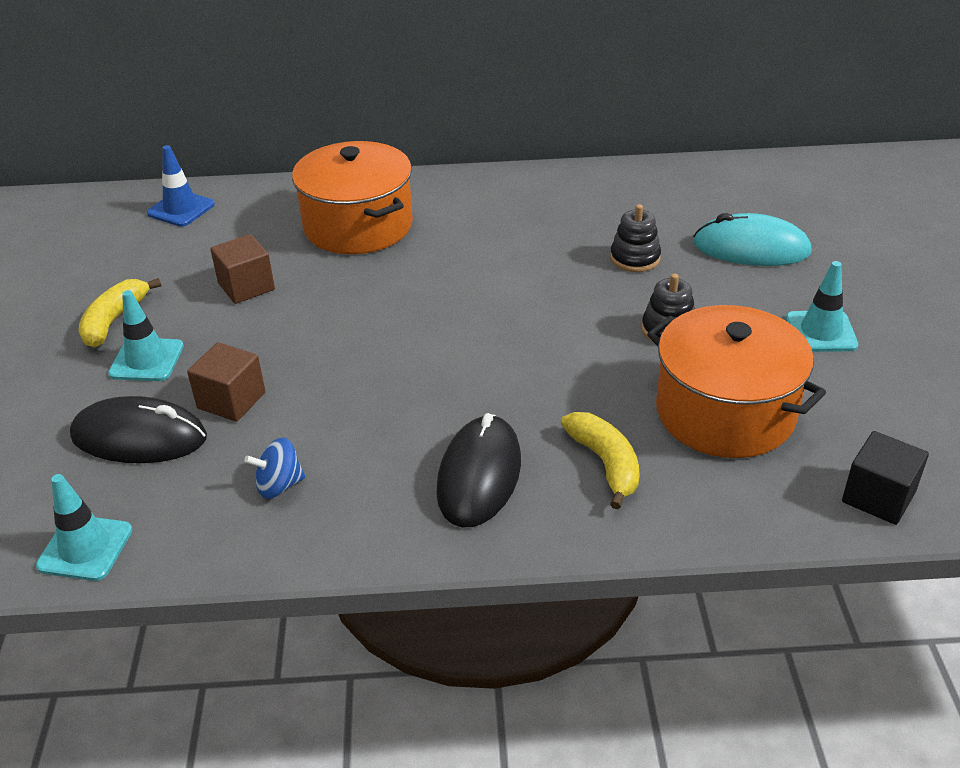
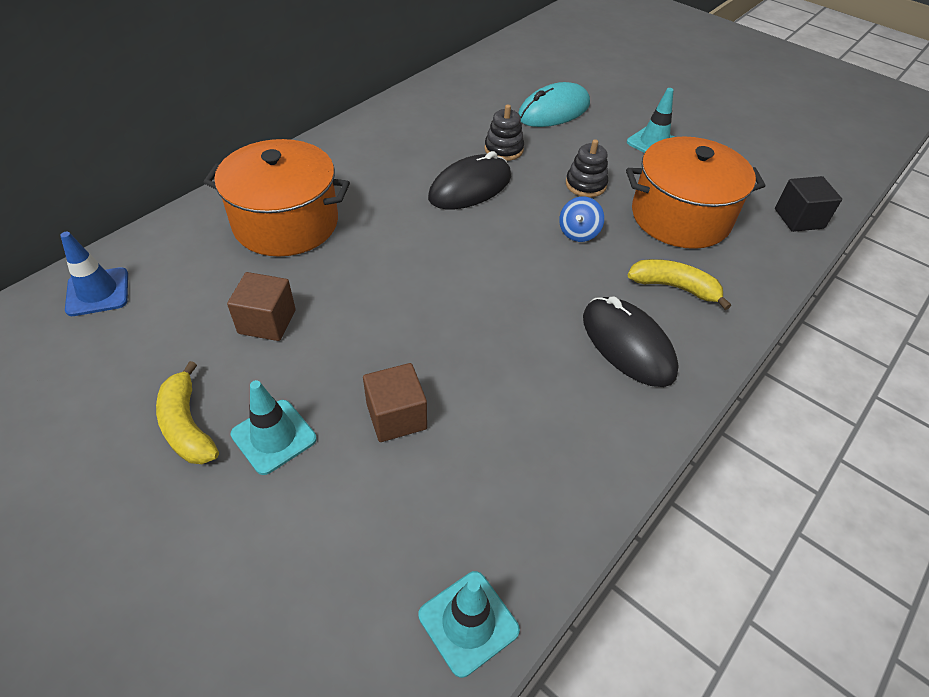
camera: 50 degrees left, 10 degrees up
(139, 437) = (369, 501): black mouse -> black mouse (470, 187)
(279, 485) = (527, 449): blue spinning top -> blue spinning top (578, 233)

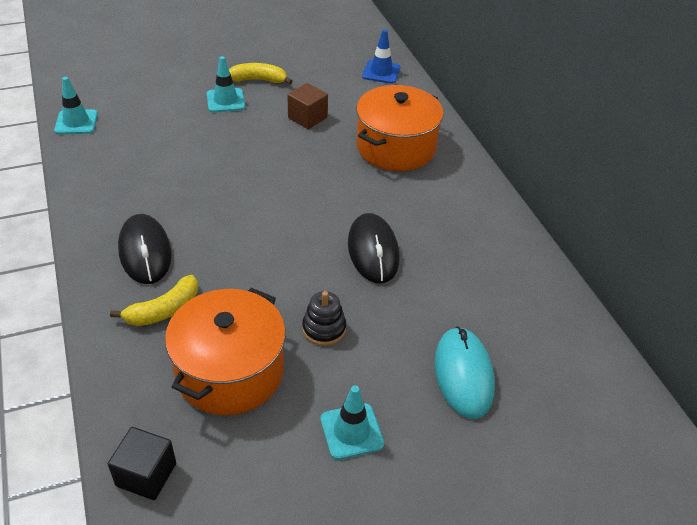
camera: 120 degrees right, 5 degrees down
(396, 416) = (196, 139): brown cube -> none
(503, 149) = (415, 298): black stacking toy -> none
(578, 233) = (268, 288): blue spinning top -> none
(627, 345) = (145, 252): black mouse -> black mouse turned 75 degrees clockwise

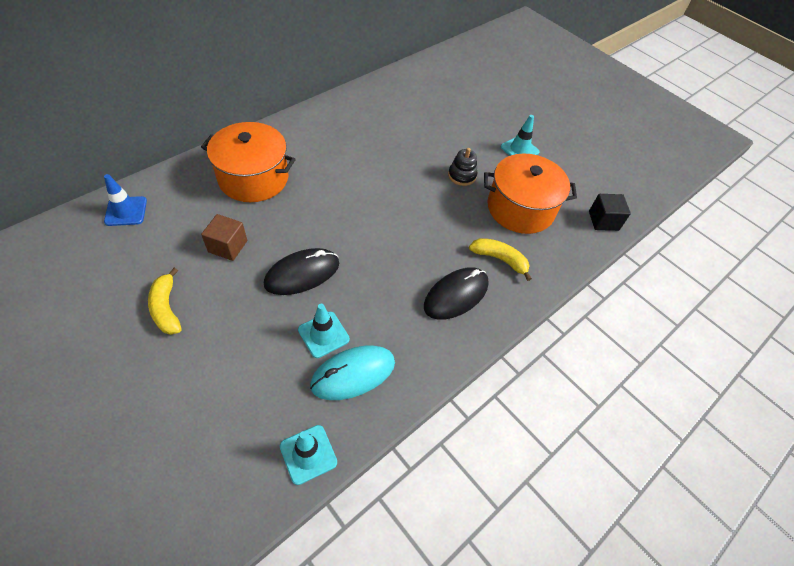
camera: 115 degrees left, 10 degrees up
(225, 100) = (217, 323): turquoise traffic cone -> turquoise traffic cone (323, 334)
(373, 251) = (382, 168): black mouse -> black mouse (302, 274)
(463, 374) = (456, 115): turquoise mouse -> turquoise mouse (353, 374)

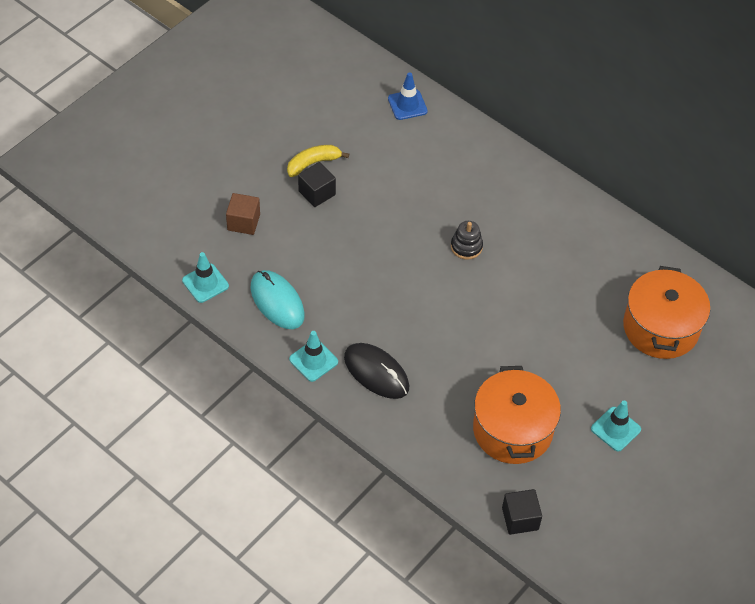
camera: 85 degrees right, 0 degrees up
(211, 311) = (317, 193): none -> black cube
(228, 246) = (387, 186): brown cube -> brown cube (243, 222)
(253, 178) = (479, 184): orange pot -> orange pot (660, 328)
(302, 274) = (371, 247): black mouse -> none
(323, 334) = (310, 274): turquoise traffic cone -> turquoise traffic cone (313, 360)
(462, 176) = (546, 369): black stacking toy -> black stacking toy (466, 247)
(499, 259) = (431, 410): yellow banana -> none

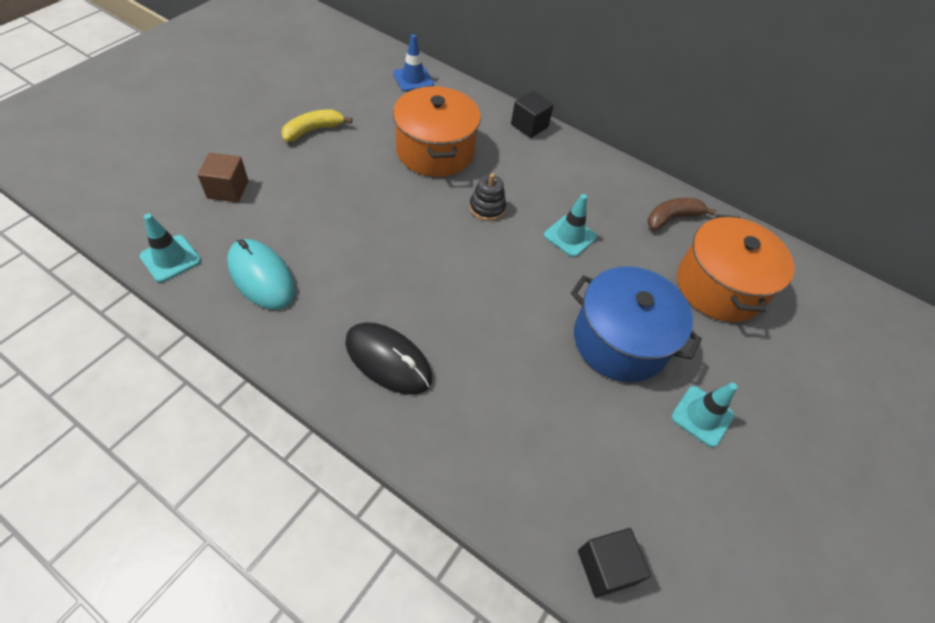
camera: 10 degrees left, 0 degrees up
(313, 360) = (305, 349): turquoise traffic cone -> turquoise traffic cone (570, 236)
(317, 193) = (316, 158): black cube -> black cube (529, 126)
(512, 430) = (573, 427): orange pot -> orange pot (435, 151)
(563, 368) = (620, 340): none -> blue pot
(635, 262) = (672, 218): none -> brown banana

